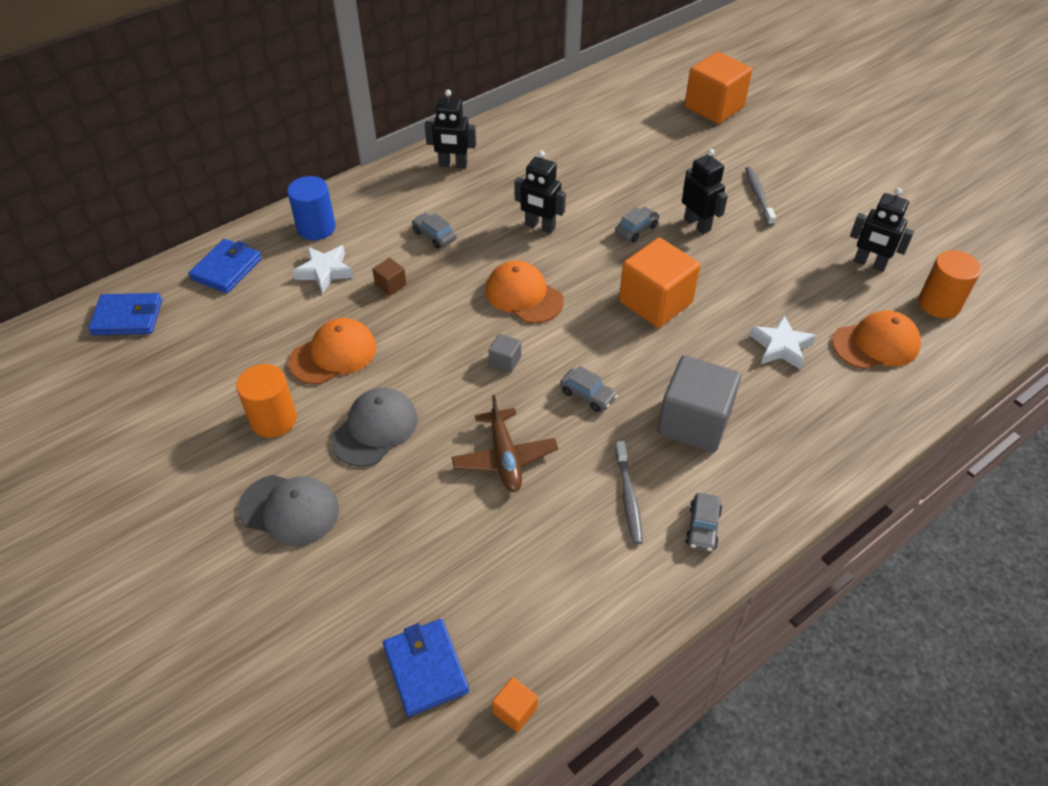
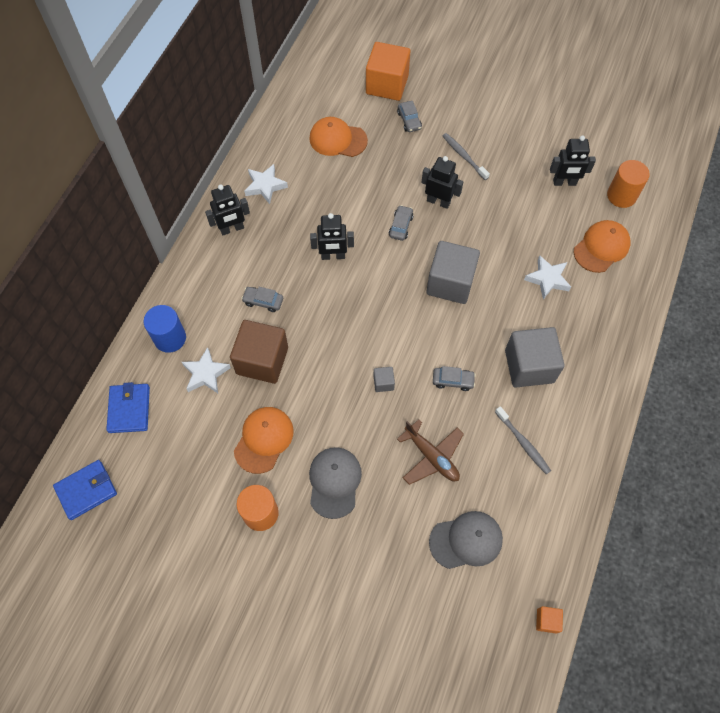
camera: 30 degrees left, 15 degrees up
(289, 510) = (322, 573): grey cap -> grey cap (466, 540)
(390, 285) = (262, 360): brown cube -> brown cube, size x2.31
(426, 668) = (481, 626): blue wallet -> none
(515, 143) = (265, 186): none -> white star
(523, 296) = (361, 322): orange cap -> orange cap (338, 139)
(655, 302) = (450, 283): orange cube -> grey cube
(702, 527) = (577, 439): grey car -> grey car (409, 120)

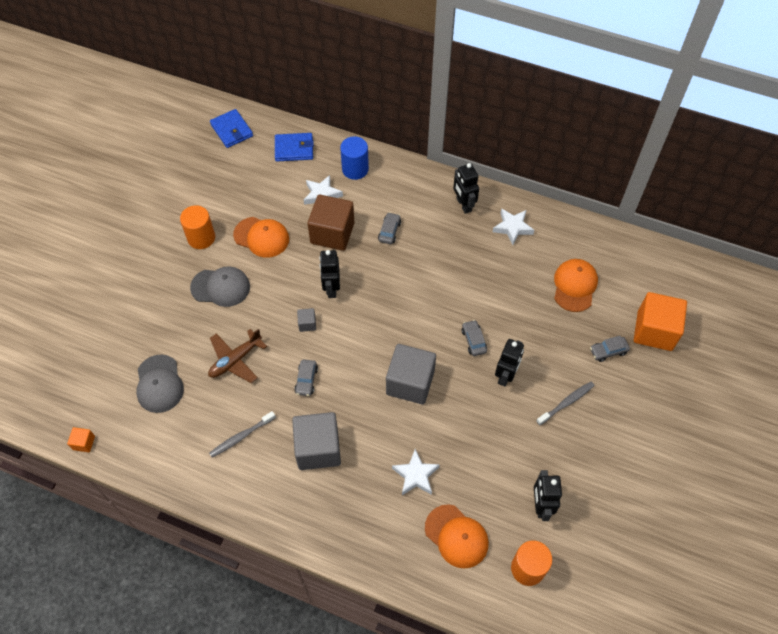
camera: 90 degrees right, 5 degrees down
(333, 256) = (437, 283): black robot -> black robot (331, 288)
(400, 226) = (473, 340): grey car -> grey car turned 120 degrees counterclockwise

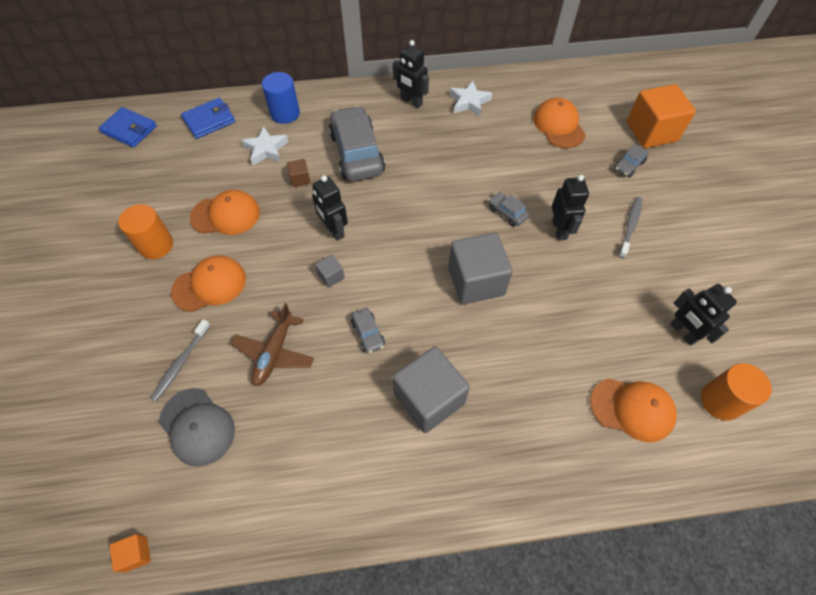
camera: 30 degrees left, 0 degrees up
(220, 287) = (209, 285): grey cap -> orange cap
(241, 437) = (334, 433): grey toothbrush -> grey toothbrush (181, 363)
(332, 233) = (300, 179): brown cube -> brown cube, size x0.43
(389, 231) = (357, 153): grey car -> grey car, size x2.25
(415, 475) = (547, 369): white star -> none

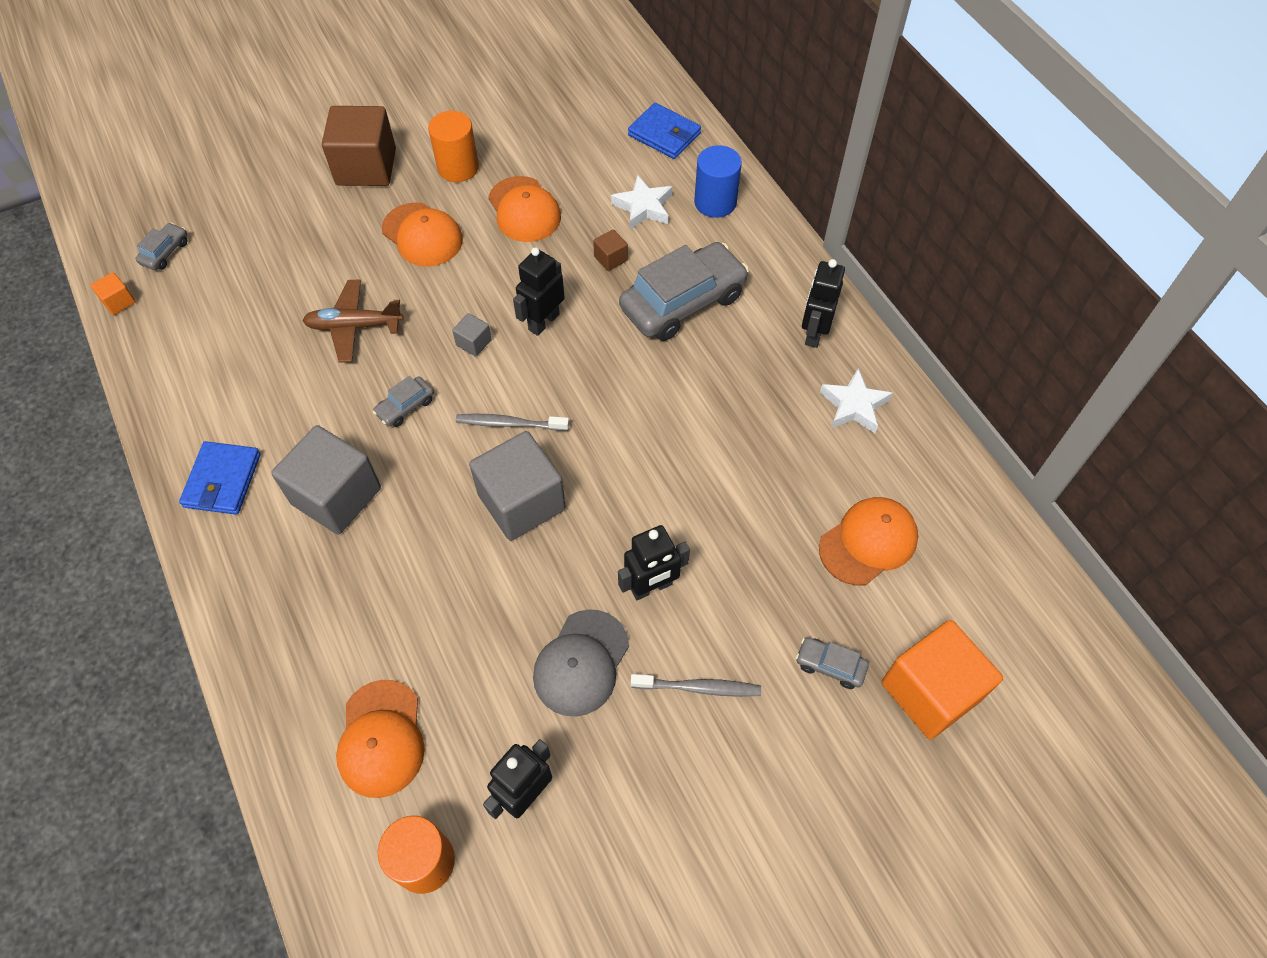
camera: 70 degrees right, 0 degrees up
(110, 308) = (366, 167): none -> brown cube
(129, 130) = (613, 71): blue wallet -> blue wallet (222, 480)
(181, 363) = (319, 251): grey toothbrush -> grey toothbrush (510, 424)
(197, 426) = (252, 294): grey cap -> grey cap (581, 663)
(507, 213) = (654, 511): grey car -> grey car (165, 252)

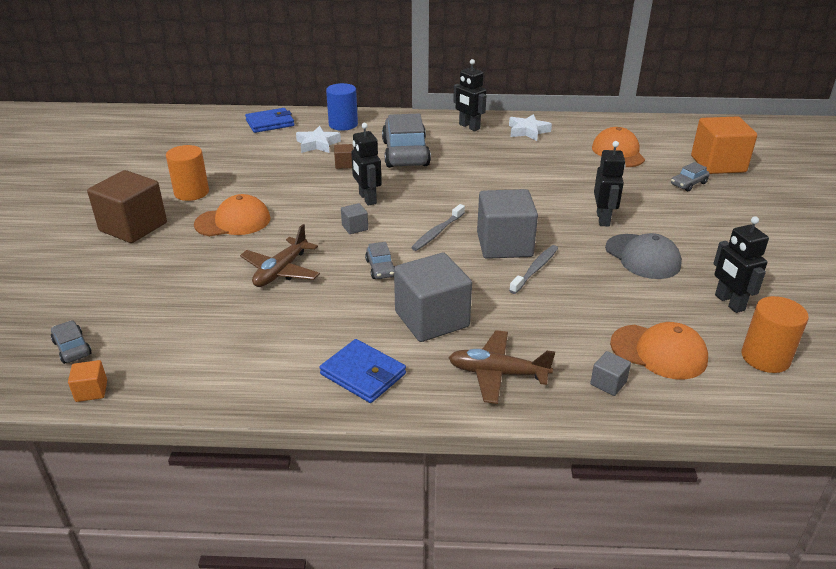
camera: 60 degrees left, 25 degrees down
(273, 593) = (498, 373): none -> brown plane
(301, 703) = (608, 383): none -> grey cube
(524, 210) = (264, 180): orange cap -> none
(699, 688) = (682, 224): grey toothbrush -> grey toothbrush (535, 269)

